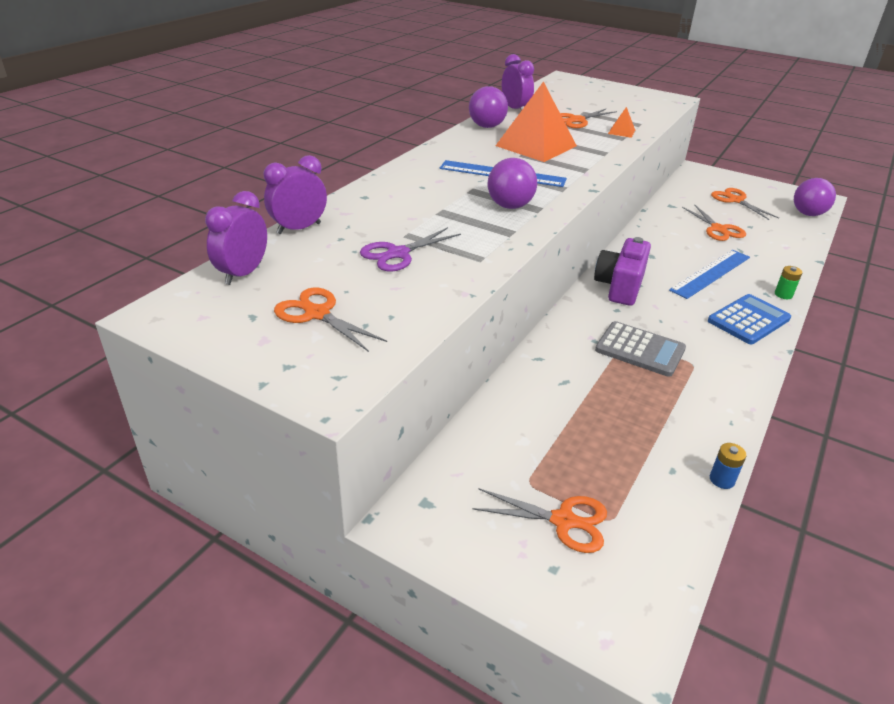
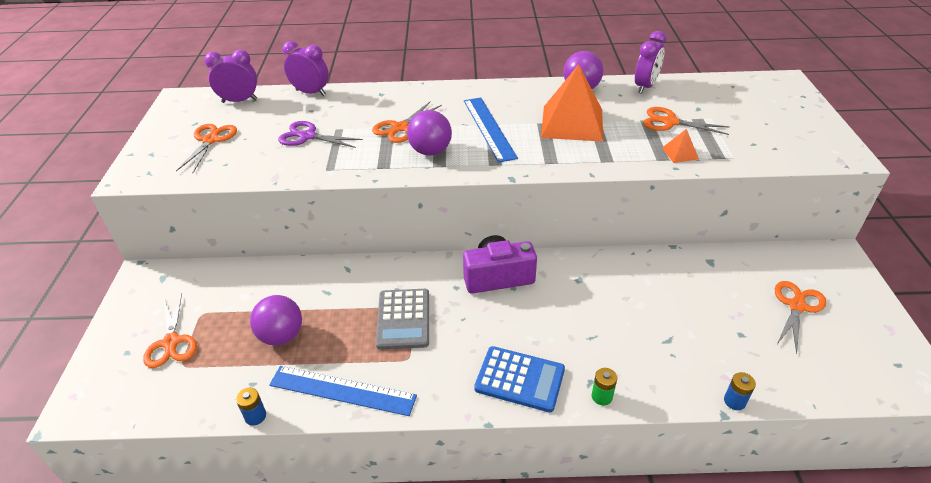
camera: 60 degrees right, 5 degrees up
(710, 273) = (588, 329): blue ruler -> blue ruler (342, 390)
(718, 229) = (698, 310): orange scissors -> orange scissors (400, 128)
(808, 214) = (851, 380): purple ball -> purple ball (281, 336)
(809, 253) = (734, 401): none -> blue battery

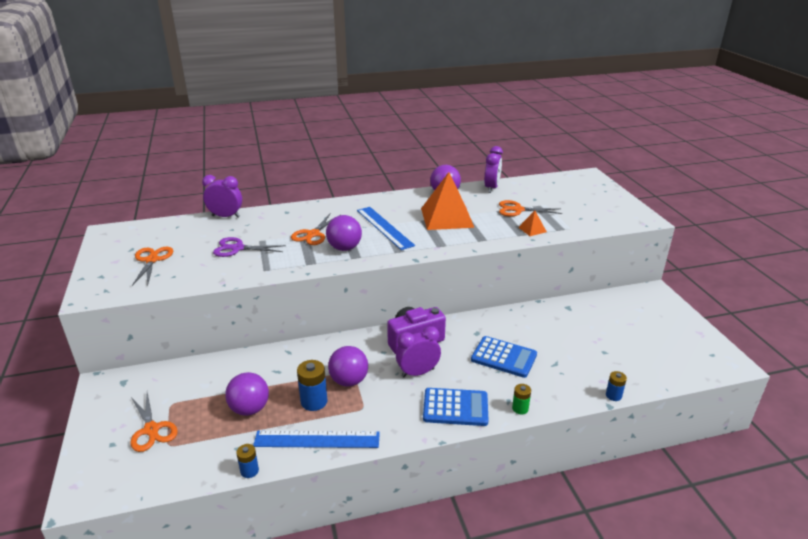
camera: 15 degrees left, 10 degrees down
(239, 101) = (164, 228): purple clock -> purple clock (418, 372)
(355, 339) = (314, 401): none -> blue battery
(403, 319) = (349, 381): grey calculator -> purple ball
(603, 319) = (504, 357): none -> blue calculator
(796, 306) = (636, 328): orange scissors -> none

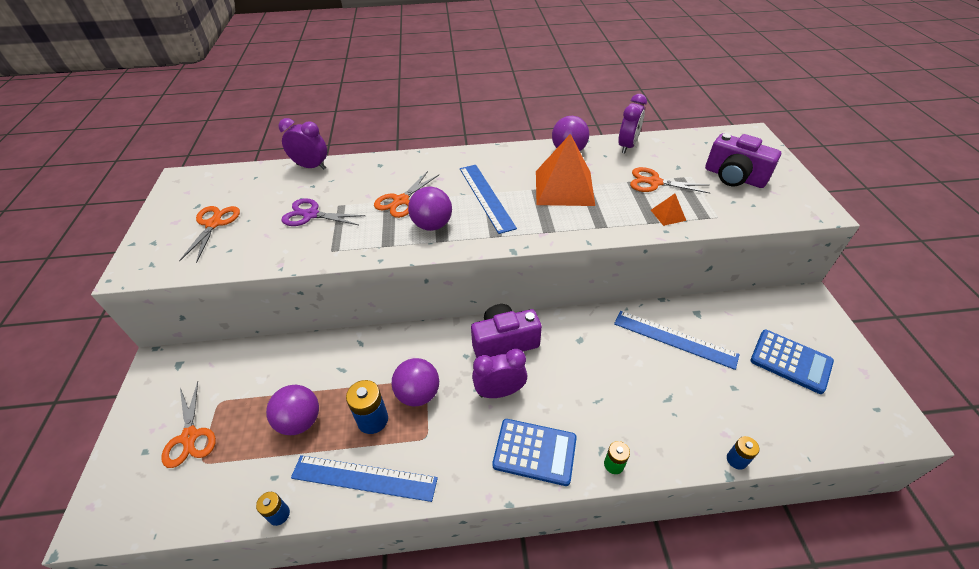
camera: 10 degrees right, 15 degrees up
(504, 357) = (606, 381): blue calculator -> blue calculator (790, 361)
(553, 325) = (674, 339): none -> blue ruler
(578, 203) = (734, 177): none -> purple camera

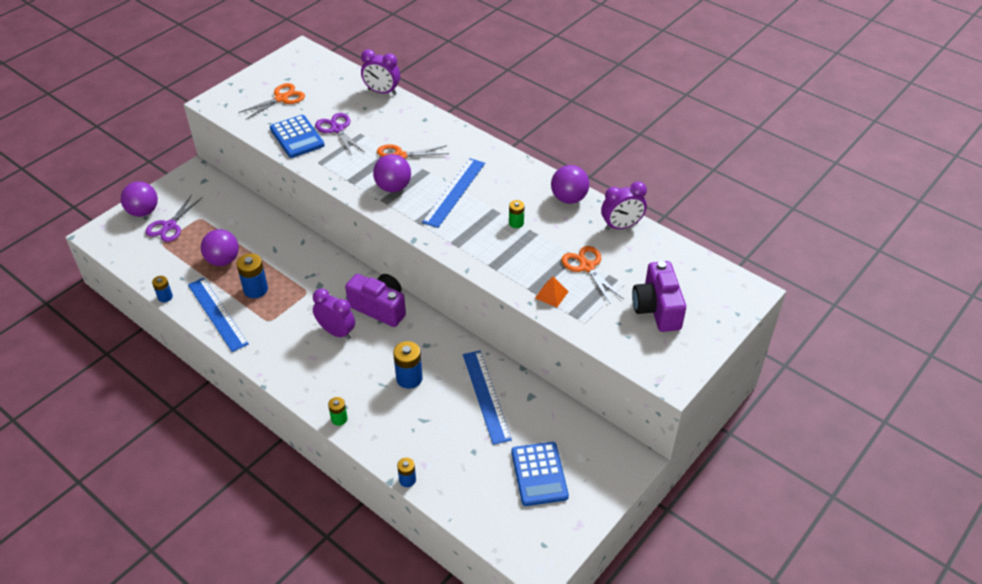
camera: 45 degrees right, 0 degrees up
(190, 437) = (169, 226): orange scissors -> purple scissors
(311, 166) = (382, 92): purple clock -> purple clock turned 135 degrees clockwise
(418, 394) = (294, 296): purple ball -> purple ball (143, 212)
(534, 452) = (310, 376): blue calculator -> blue calculator (297, 137)
(564, 187) = (516, 223): orange pyramid -> green battery
(609, 376) = (409, 378): none -> blue battery

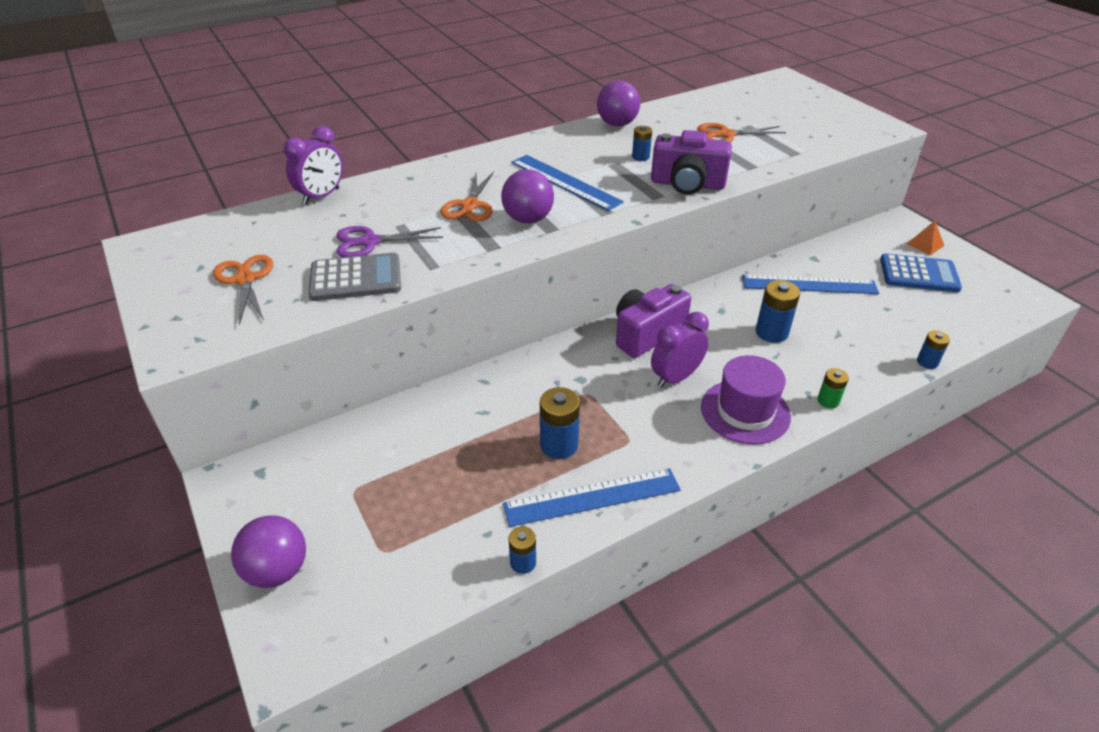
camera: 70 degrees left, 5 degrees down
(169, 226) = (345, 535): purple scissors -> none
(223, 260) = (474, 474): purple ball -> none
(297, 137) = (356, 278): blue calculator -> grey calculator
(313, 374) = (745, 411): none -> purple hat
(516, 223) = (640, 157): green battery -> blue battery
(551, 294) = (761, 159): orange pyramid -> orange pyramid (925, 244)
(621, 226) = (673, 109): purple clock -> none
(657, 309) = (795, 116): purple camera -> purple camera (687, 184)

